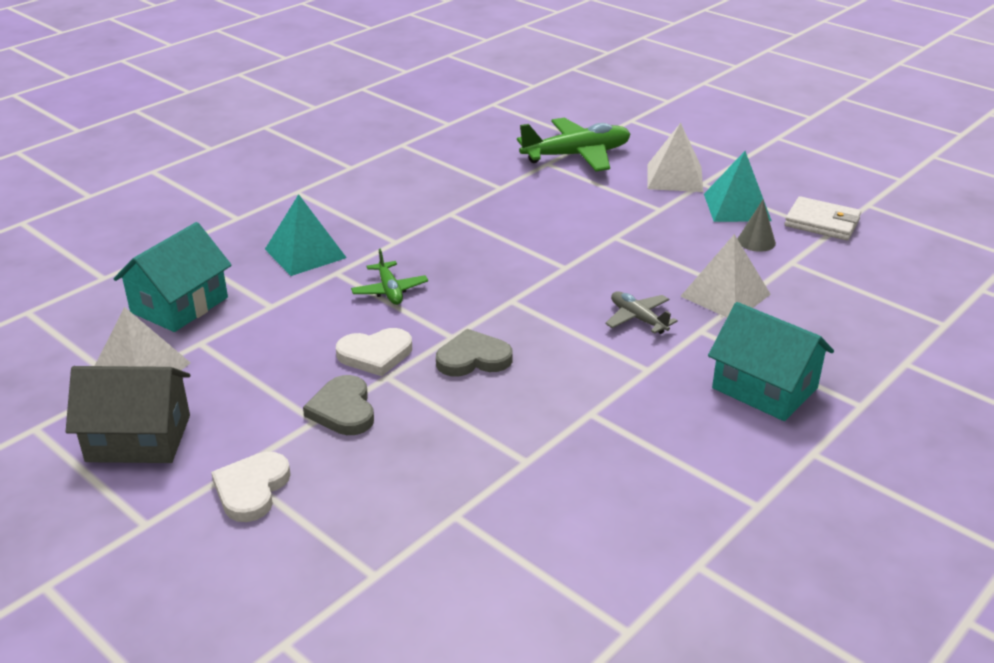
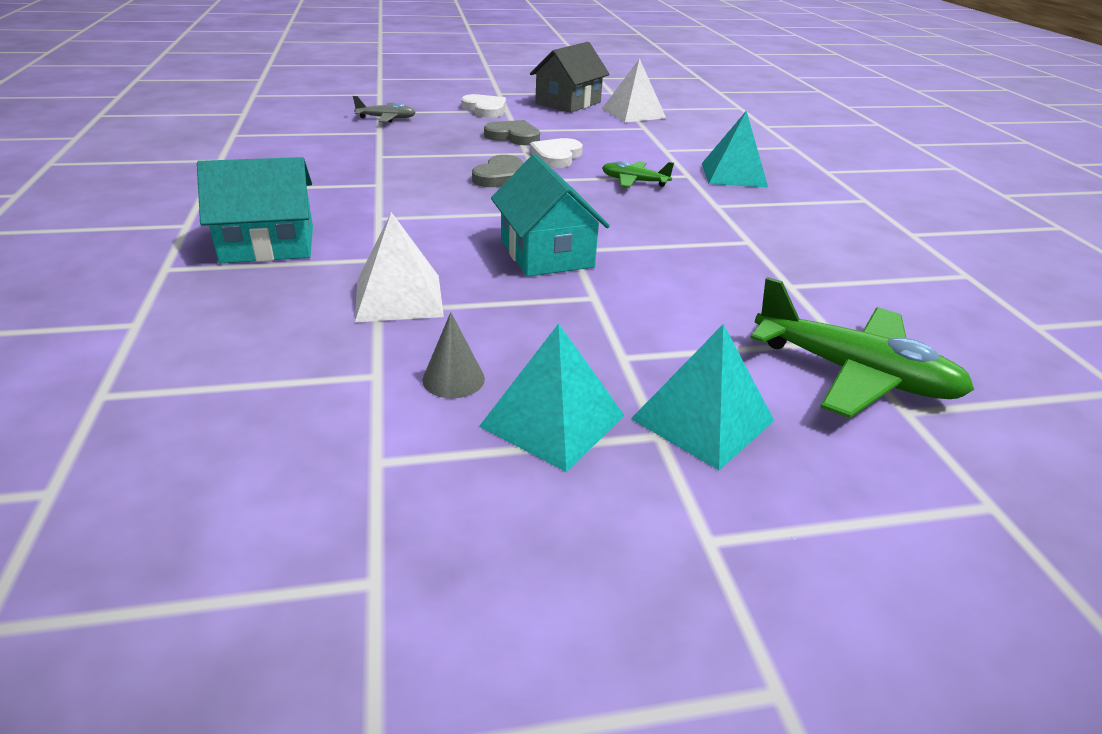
camera: 125 degrees right, 0 degrees up
(179, 305) = (700, 132): turquoise house -> turquoise house (546, 253)
(576, 155) = (853, 374): green plane -> green plane turned 75 degrees counterclockwise
(638, 319) = (442, 243): grey plane -> grey plane (386, 118)
(675, 177) = (702, 419): white pyramid -> turquoise pyramid
(822, 222) = (408, 472): white wallet -> none

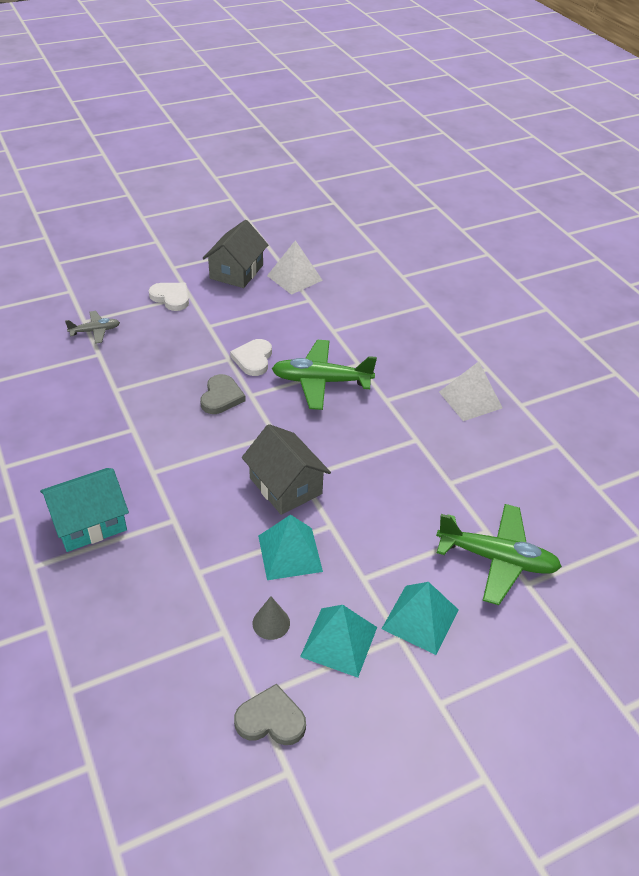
camera: 15 degrees left, 10 degrees up
(398, 297) = (206, 557): white pyramid -> white pyramid (470, 400)
(513, 136) = (210, 336): grey heart -> grey heart (271, 719)
(546, 253) = (285, 486): turquoise house -> grey house
(634, 181) = (321, 381): green plane -> green plane, size x1.89
(734, 175) = (391, 355): turquoise pyramid -> turquoise pyramid (290, 553)

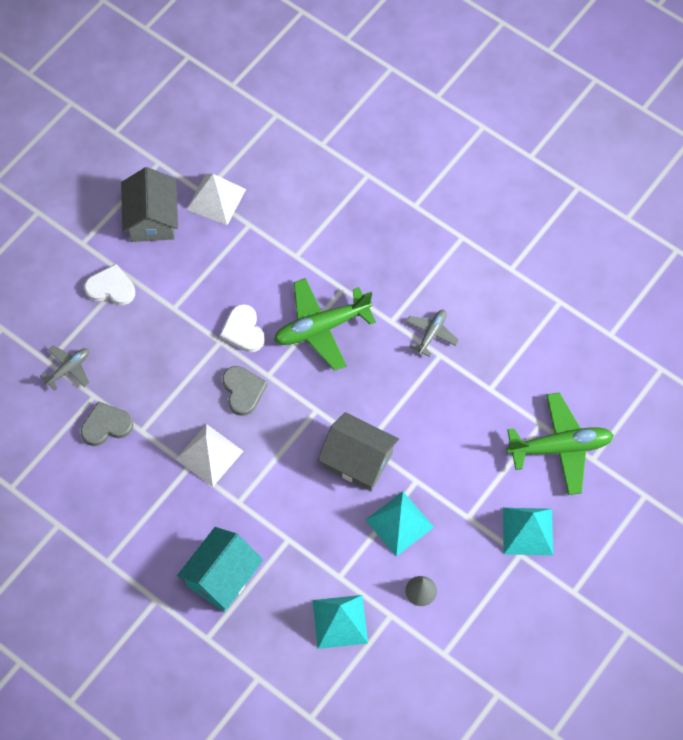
camera: 25 degrees left, 20 degrees up
(271, 719) = (465, 664): grey heart -> grey heart (106, 426)
(339, 642) = (479, 580): turquoise pyramid -> turquoise pyramid (340, 621)
(418, 422) = (431, 334): none -> grey plane
(470, 400) = (464, 285): white pyramid -> white pyramid (209, 455)

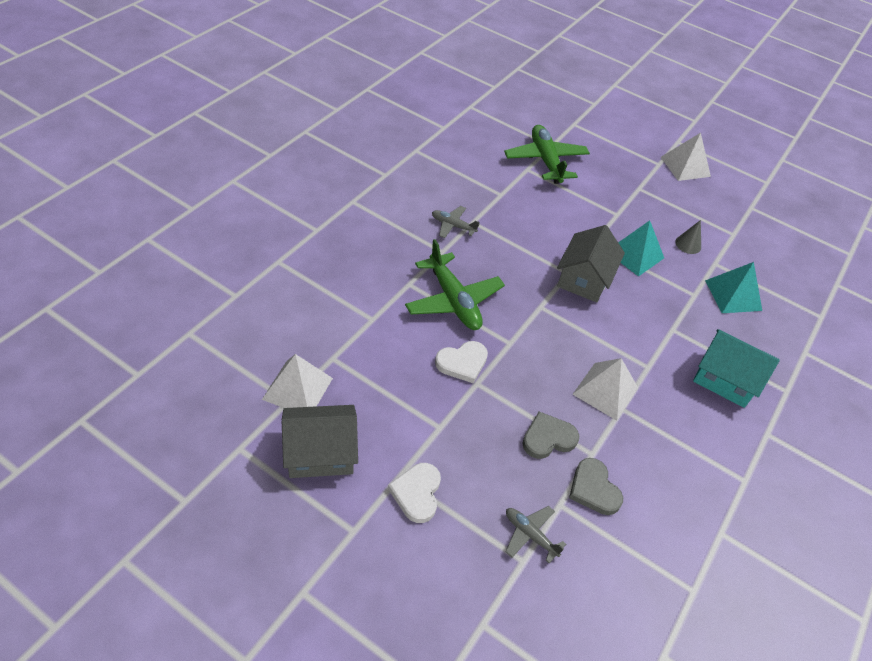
camera: 100 degrees left, 15 degrees down
(243, 391) = (530, 363): grey heart -> grey heart (548, 438)
(527, 531) = (619, 183): turquoise pyramid -> none
(572, 627) = (685, 166): none -> white pyramid

